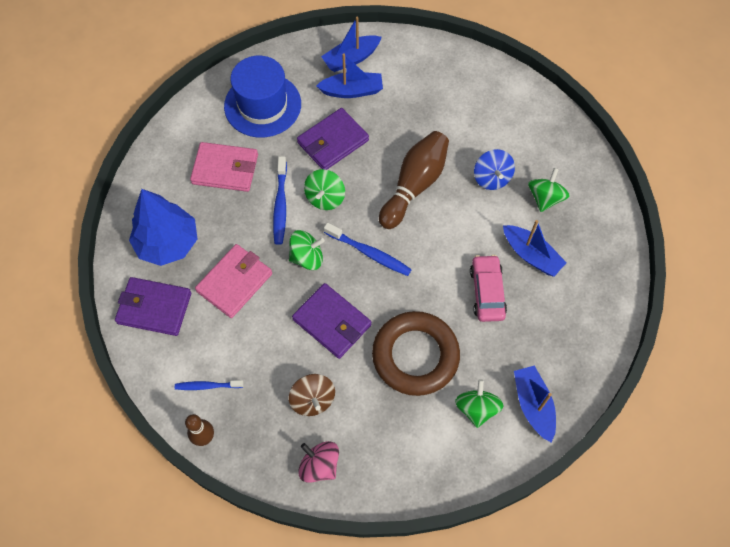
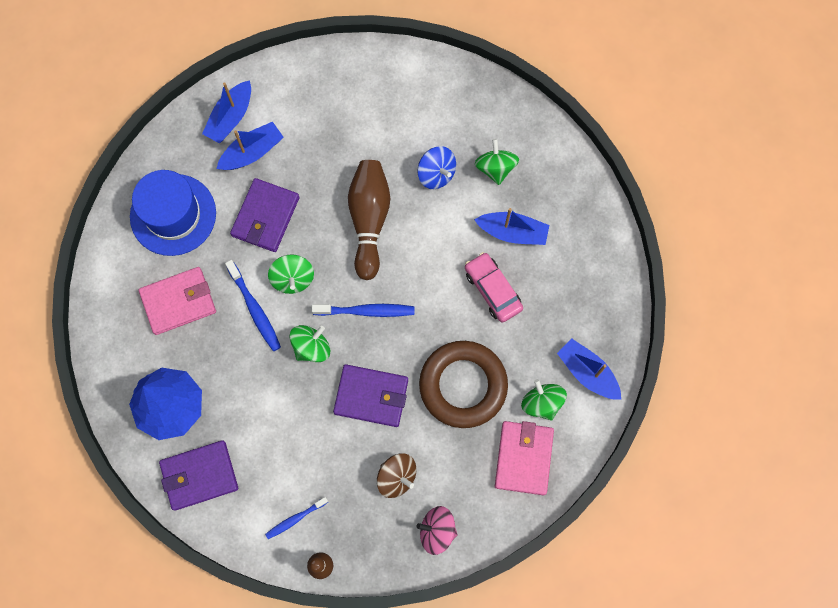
camera: 30 degrees left, 10 degrees up
(234, 282) = (259, 409): pink wallet -> pink wallet (523, 458)

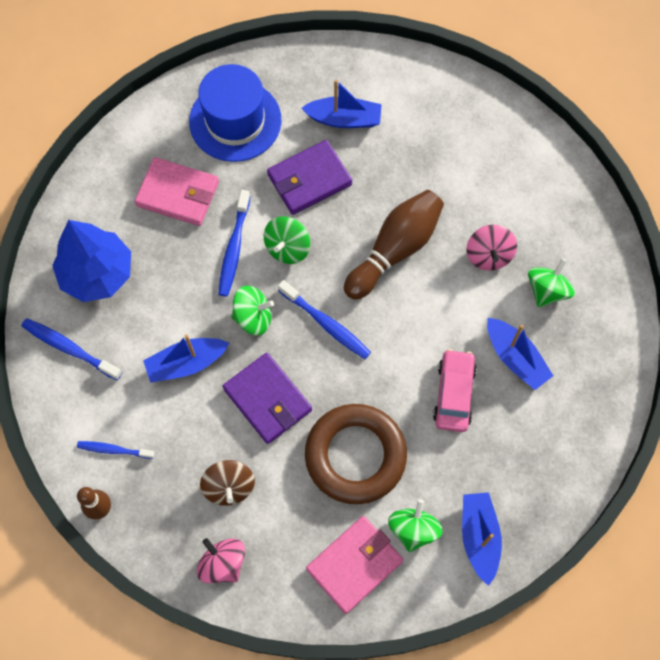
camera: 40 degrees right, 5 degrees down
(199, 476) = (69, 348): purple wallet -> blue toothbrush
(230, 117) = (351, 78): blue boat -> blue boat (186, 363)
(436, 174) = (488, 255): blue spinning top -> pink spinning top

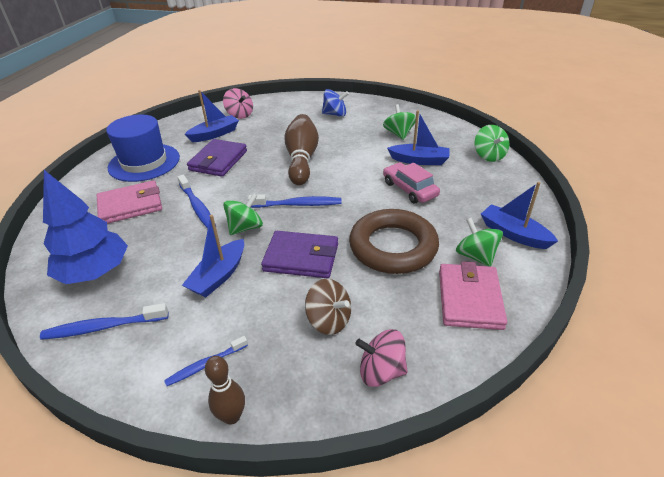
camera: 40 degrees left, 30 degrees down
(287, 248) = (235, 189): green spinning top -> green spinning top (489, 156)
(488, 255) = (354, 138): pink spinning top -> pink spinning top (240, 115)
(515, 186) = (335, 114): none -> blue spinning top

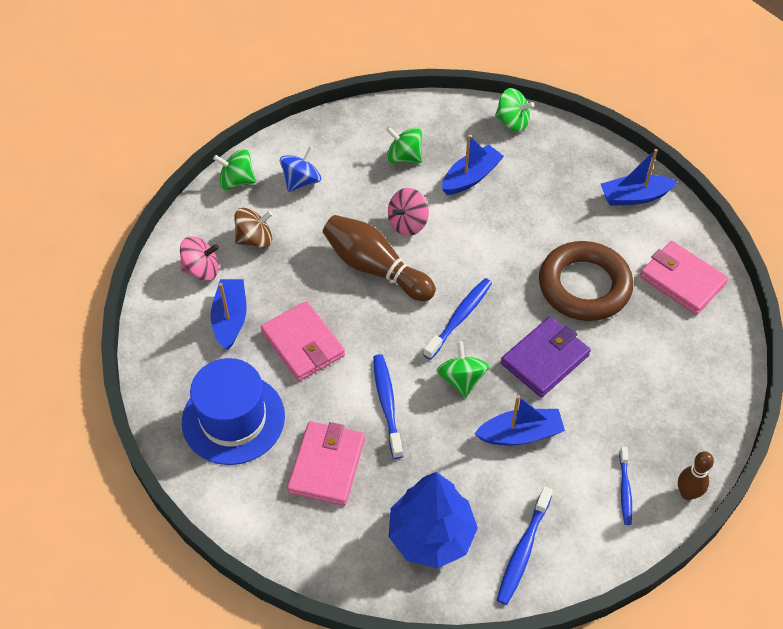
camera: 55 degrees left, 15 degrees up
(197, 207) = (387, 404): blue toothbrush -> blue toothbrush turned 105 degrees counterclockwise
(218, 161) = (303, 344): purple wallet -> pink wallet
(219, 276) = (520, 434): blue boat -> blue boat turned 75 degrees counterclockwise
(329, 320) = (637, 383): brown spinning top -> brown spinning top (255, 239)
(381, 371) = (710, 380): pink spinning top -> pink spinning top (408, 223)
(409, 189) = (512, 218): pink car -> none
(475, 256) = (640, 241): green spinning top -> green spinning top (237, 181)

